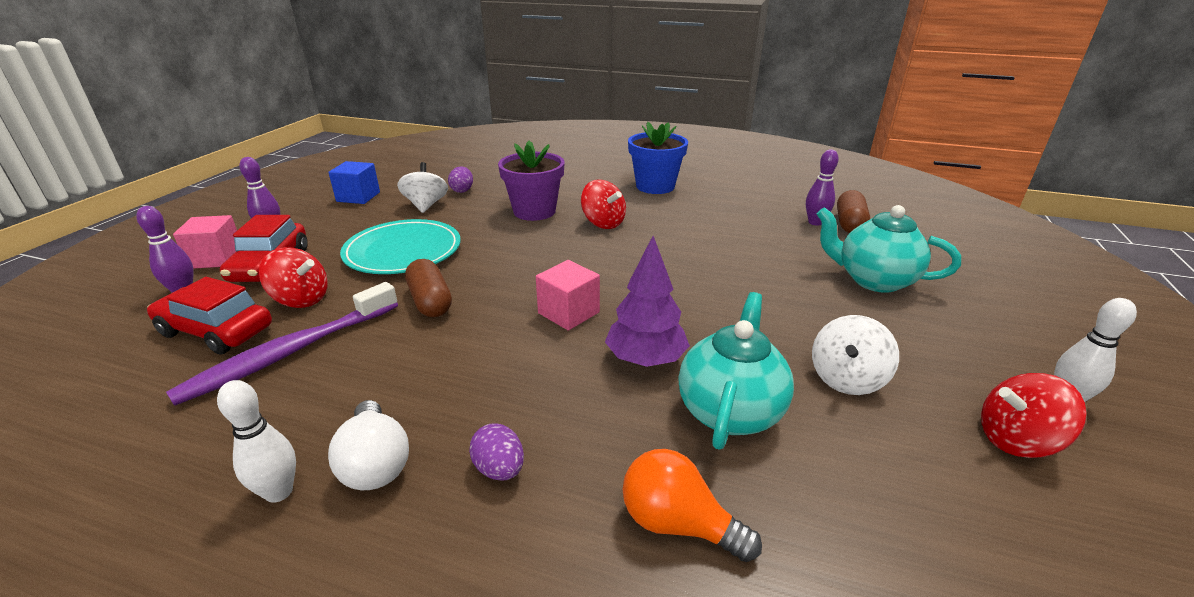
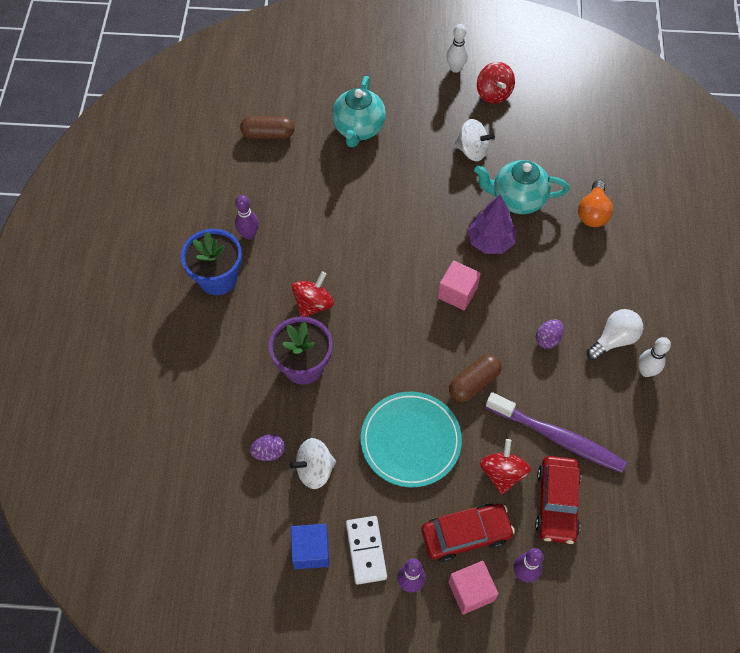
camera: 105 degrees left, 30 degrees up
(327, 217) = (366, 550): none -> white domino
(499, 469) = (594, 286): purple egg -> purple egg (548, 339)
(815, 222) = (272, 156): purple bowling pin -> purple bowling pin (249, 234)

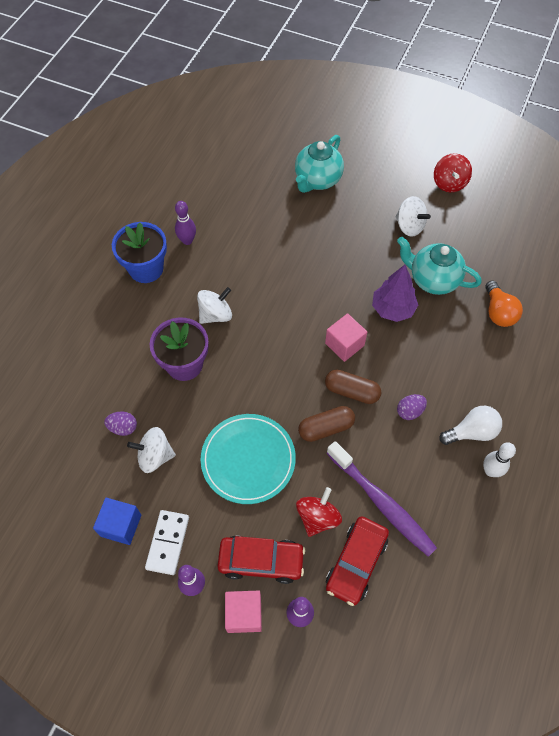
camera: 20 degrees right, 0 degrees up
(268, 134) = (239, 163): brown capsule -> brown capsule (352, 391)
(313, 304) = (215, 315): red spinning top -> white spinning top
(455, 68) = (424, 153): white bowling pin -> none
(593, 213) = (498, 312): orange light bulb -> orange light bulb turned 45 degrees counterclockwise

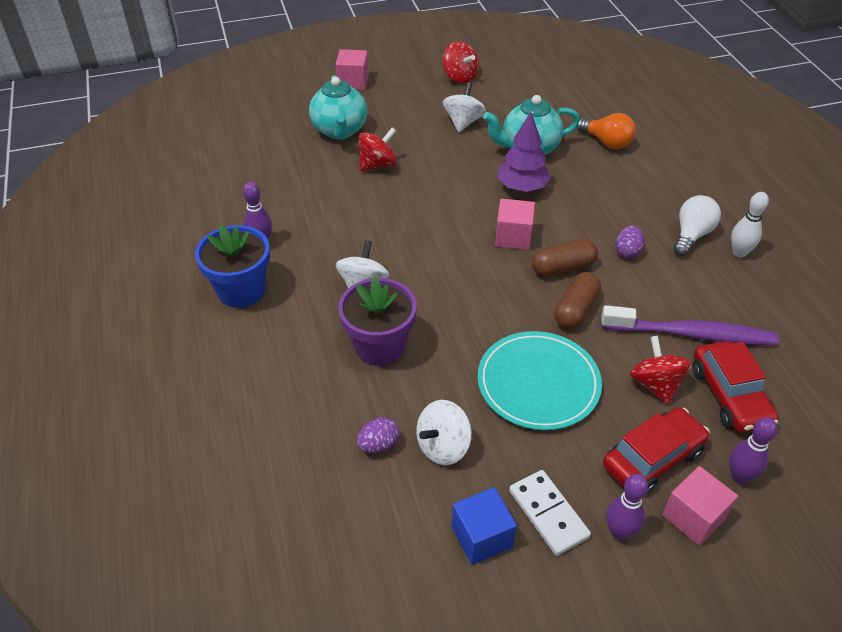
camera: 40 degrees left, 15 degrees down
(314, 226) = (378, 165): none -> red spinning top
(367, 141) = (353, 82): none -> pink cube
(409, 226) = (463, 122): white spinning top -> white spinning top turned 75 degrees counterclockwise

